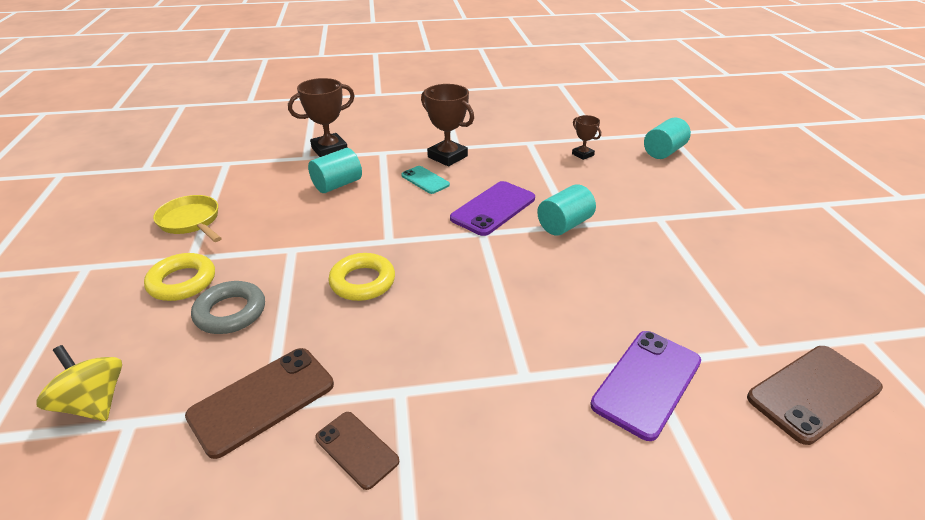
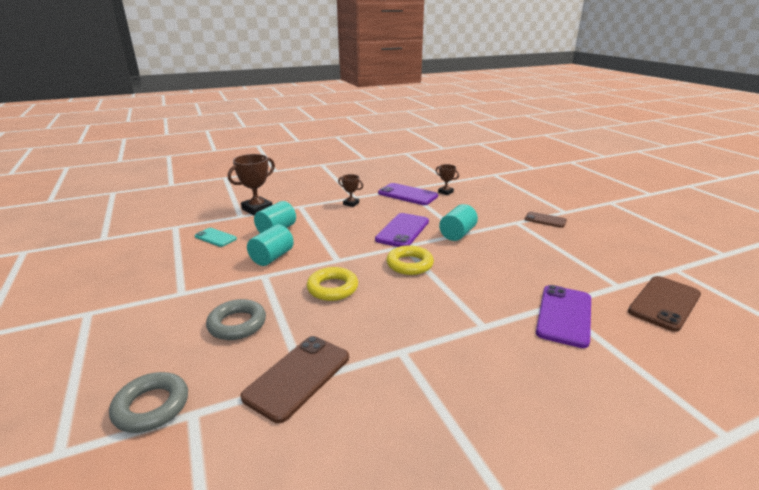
camera: 15 degrees left, 10 degrees down
(94, 403) = (151, 406): yellow spinning top -> grey ring
(182, 282) = (183, 310): yellow ring -> yellow ring (409, 264)
(191, 221) = (167, 269): yellow pan -> none
(357, 449) = (390, 393): brown phone -> brown phone (545, 220)
(425, 180) = (343, 219): turquoise phone -> turquoise phone (215, 237)
(447, 157) = (351, 203): brown trophy -> brown trophy, size x0.55
(528, 152) = (407, 194): none -> purple phone
(663, 152) = (497, 185): turquoise cylinder -> turquoise cylinder (272, 257)

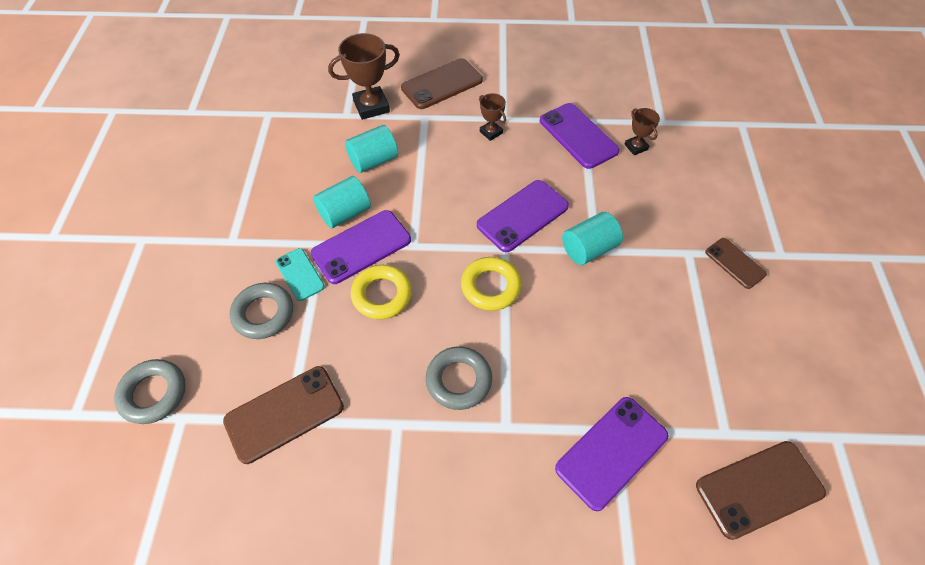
camera: 25 degrees right, 30 degrees up
(215, 237) = (301, 151): turquoise phone -> turquoise phone (300, 274)
(297, 269) = (361, 247): none -> purple phone
(301, 192) = (442, 84): none -> brown phone
(428, 313) = (458, 380): none -> grey ring

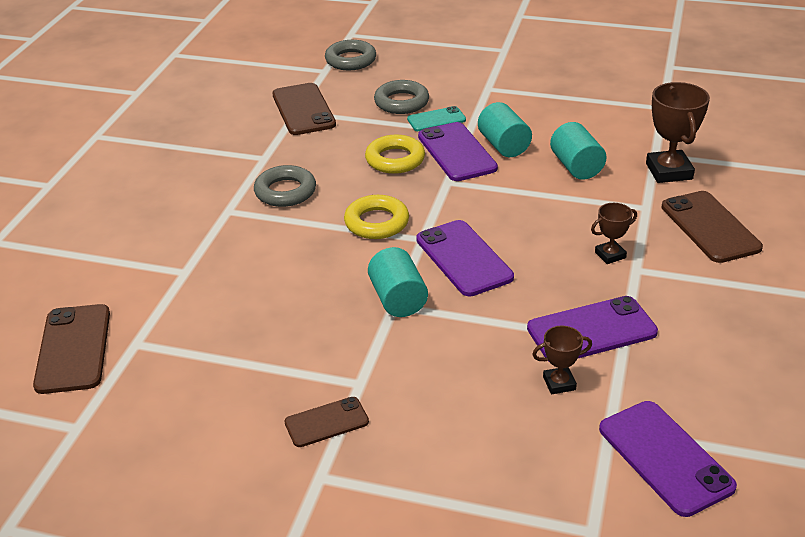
camera: 105 degrees right, 20 degrees down
(611, 452) = (168, 265): purple phone -> purple phone (665, 458)

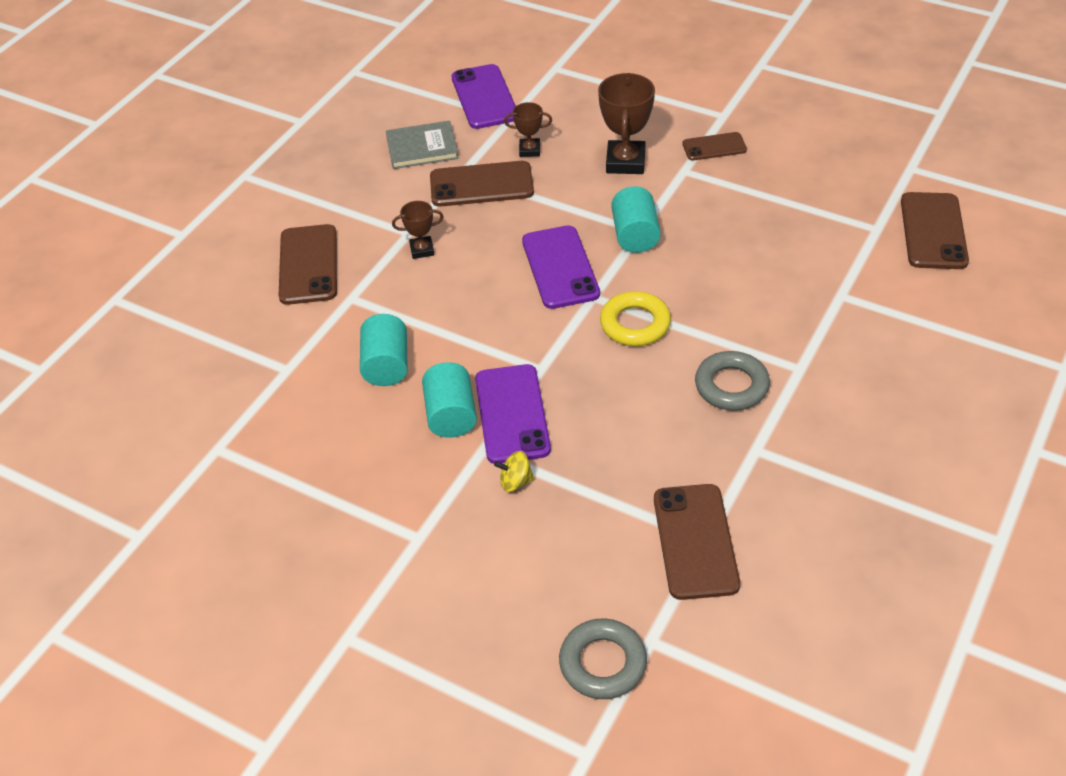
camera: 165 degrees left, 10 degrees up
(395, 159) = (591, 415): yellow ring -> none
(401, 102) = (551, 530): grey ring -> none
(436, 119) = (515, 481): turquoise phone -> yellow spinning top
(591, 330) = (481, 185): purple phone -> brown phone
(669, 171) = (292, 341): brown trophy -> brown trophy (625, 162)
(694, 367) = (422, 147): none -> grey book

